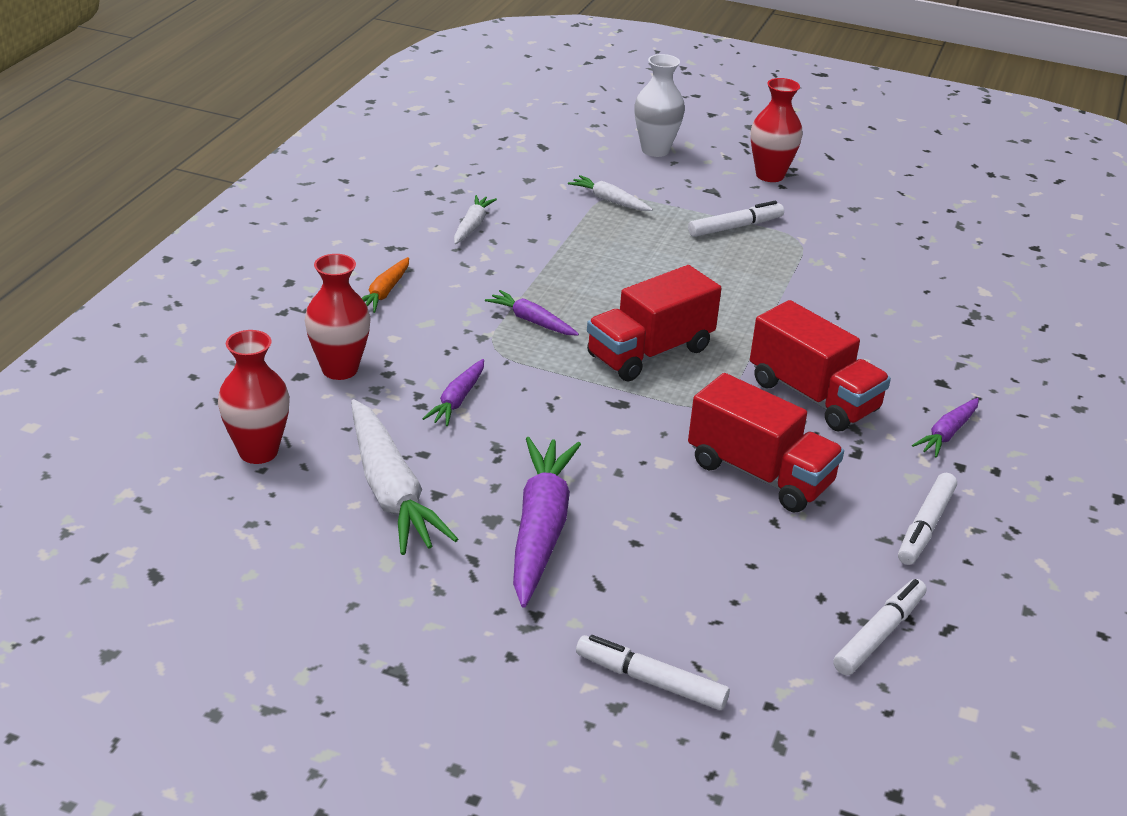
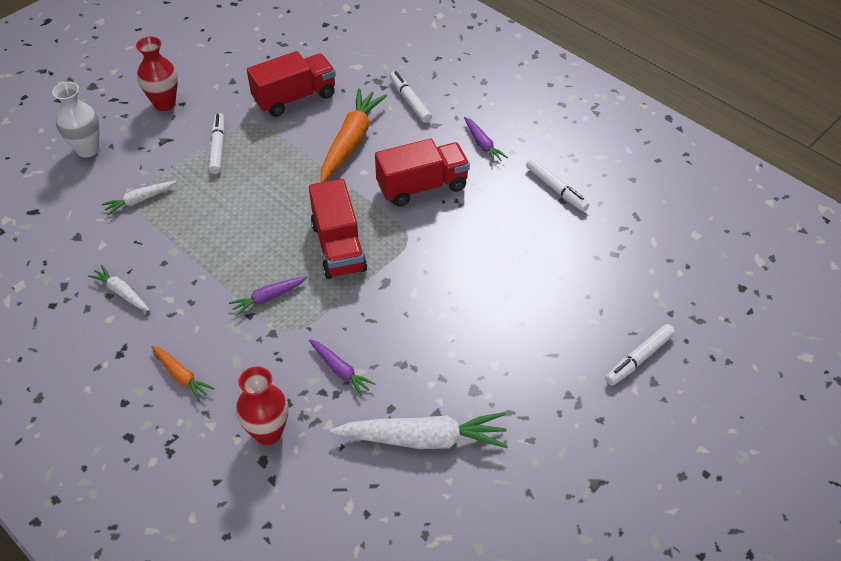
camera: 65 degrees left, 15 degrees up
(258, 452) = (345, 511): red vase -> none
(540, 530) = (494, 368): purple carrot -> none
(759, 474) = (484, 241): red truck -> red truck (294, 98)
(838, 319) = (351, 142): none -> orange carrot
(879, 634) = (632, 245): white marker -> white marker (410, 101)

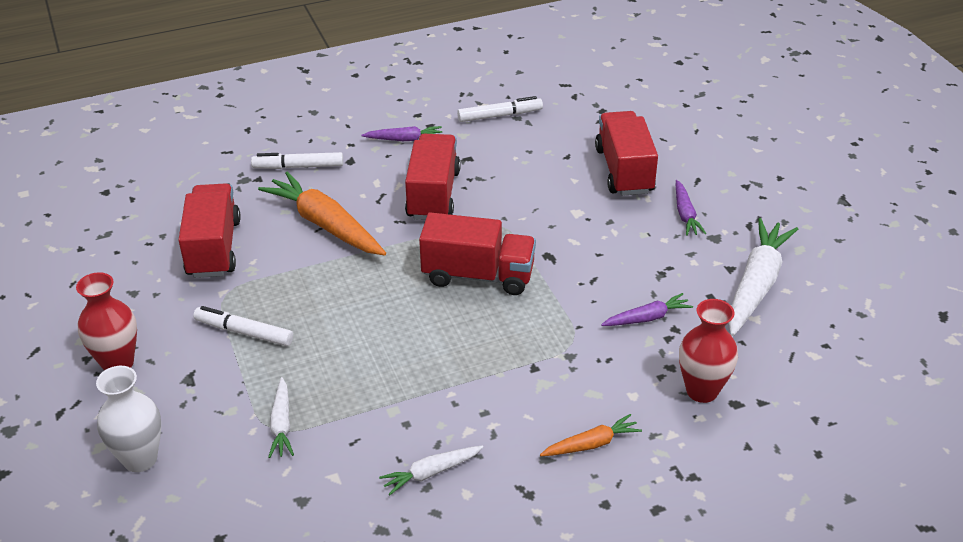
camera: 65 degrees left, 10 degrees down
(268, 298) = (518, 346): purple carrot -> purple carrot (685, 214)
(532, 297) = (624, 171): none -> red truck
(638, 358) = (725, 136): white marker -> none

